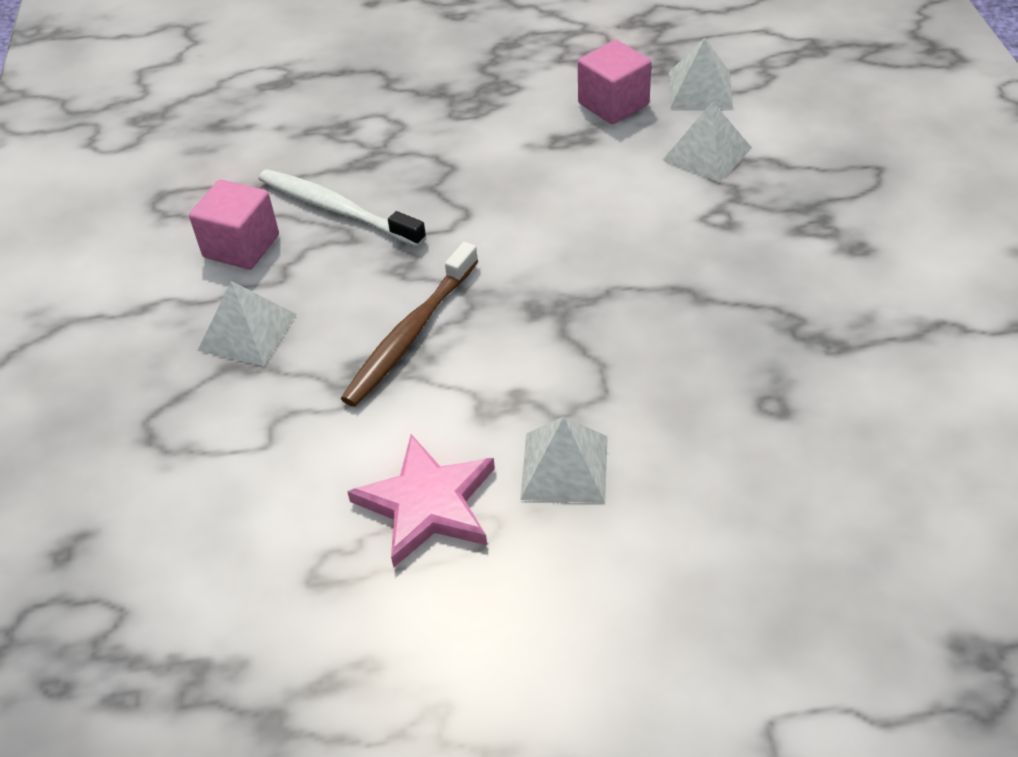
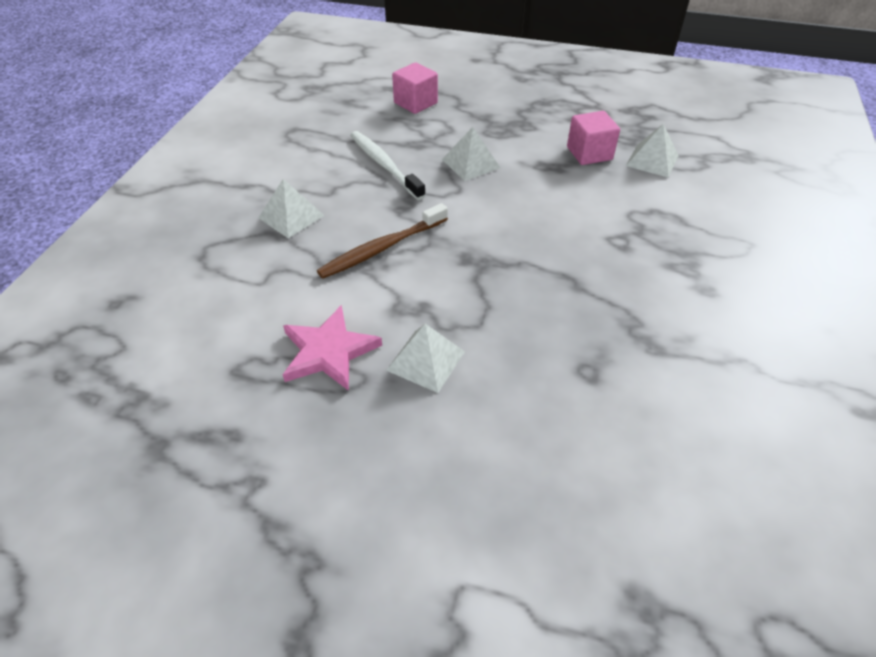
camera: 20 degrees right, 0 degrees up
(241, 246) = (318, 169): pink cube -> pink cube (415, 103)
(707, 153) = (634, 200): white pyramid -> white pyramid (470, 163)

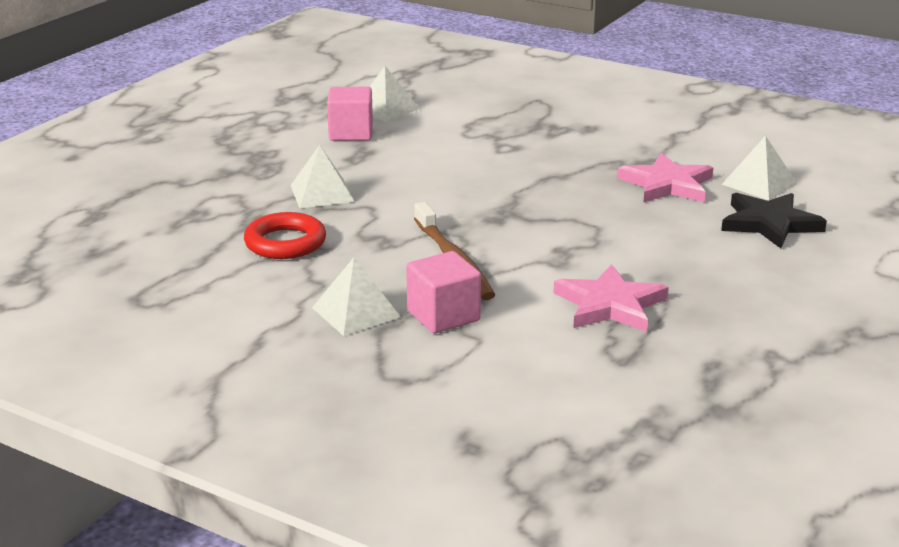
camera: 75 degrees left, 20 degrees down
(384, 165) = (285, 243): white toothbrush -> red ring
(415, 103) = (149, 207): pink cube -> pink cube (443, 316)
(425, 361) = (638, 257): white pyramid -> white pyramid (759, 184)
(545, 467) = (770, 223): none -> black star
(600, 367) = (667, 184): none -> pink star

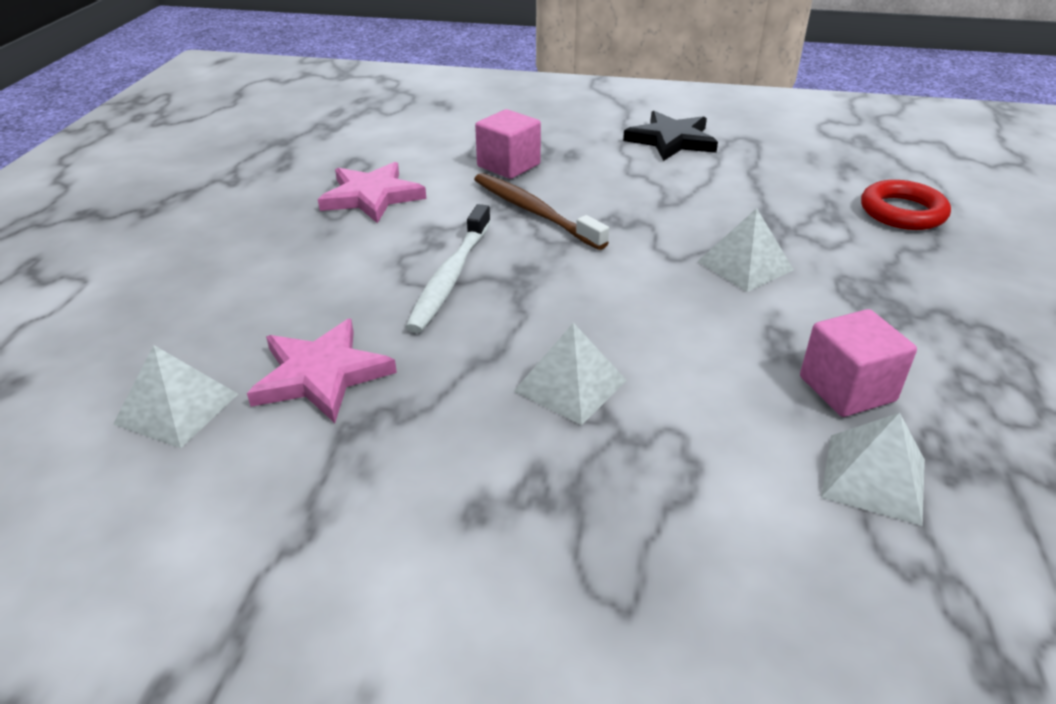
camera: 160 degrees right, 10 degrees up
(285, 243) = (705, 201): red ring -> red ring (902, 212)
(356, 312) = (579, 157): white pyramid -> white pyramid (570, 385)
(558, 223) = (451, 276): none -> white toothbrush
(770, 223) = (187, 327): black star -> black star (671, 140)

